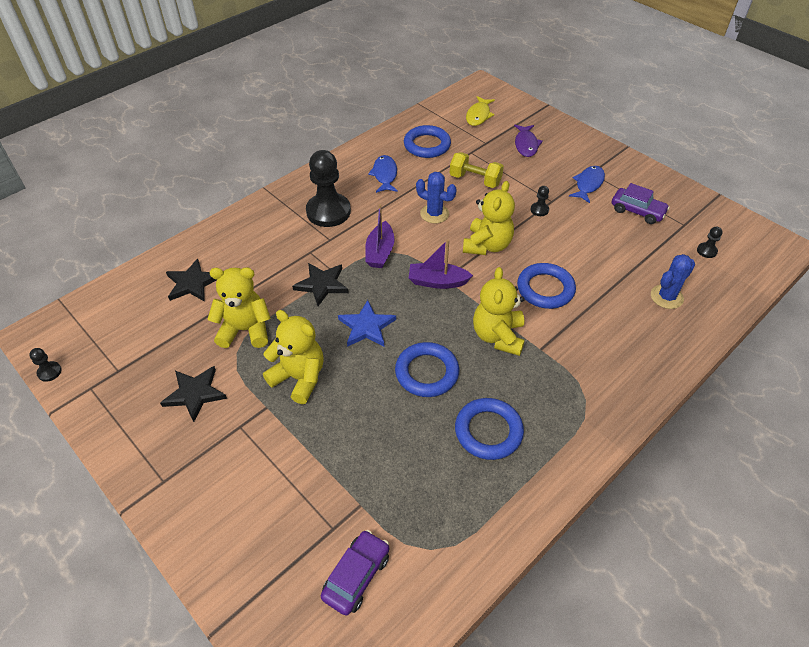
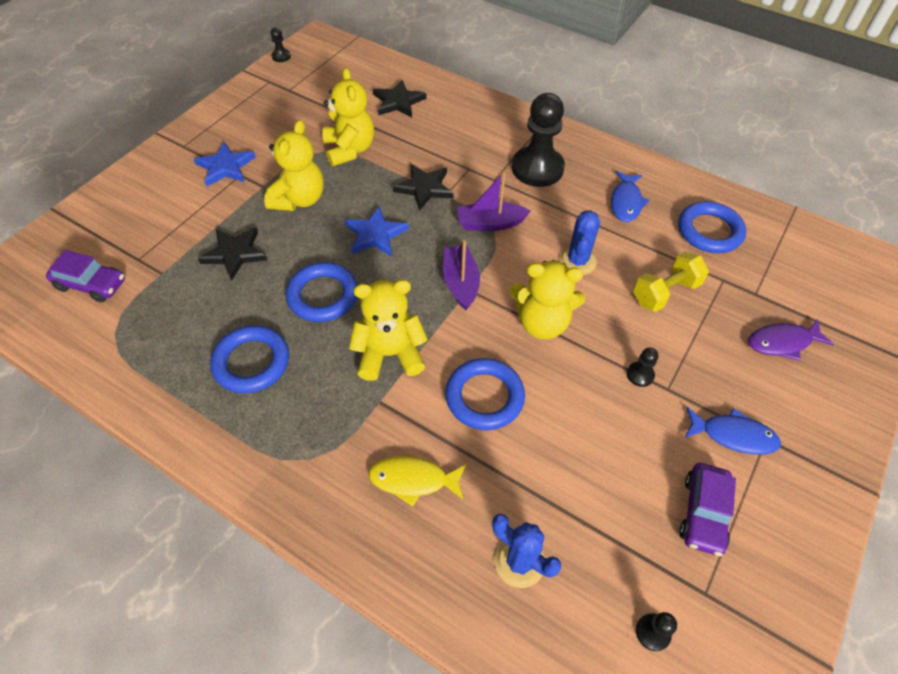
camera: 75 degrees right, 5 degrees up
(195, 394) = (271, 138): black star -> black star (235, 253)
(221, 439) = (225, 167): none -> blue star
(385, 175) = (626, 202): blue fish -> blue fish turned 120 degrees clockwise
(475, 180) = (665, 292): yellow dumbbell -> yellow dumbbell turned 45 degrees clockwise
(478, 115) = (815, 276): yellow fish -> yellow fish (413, 480)

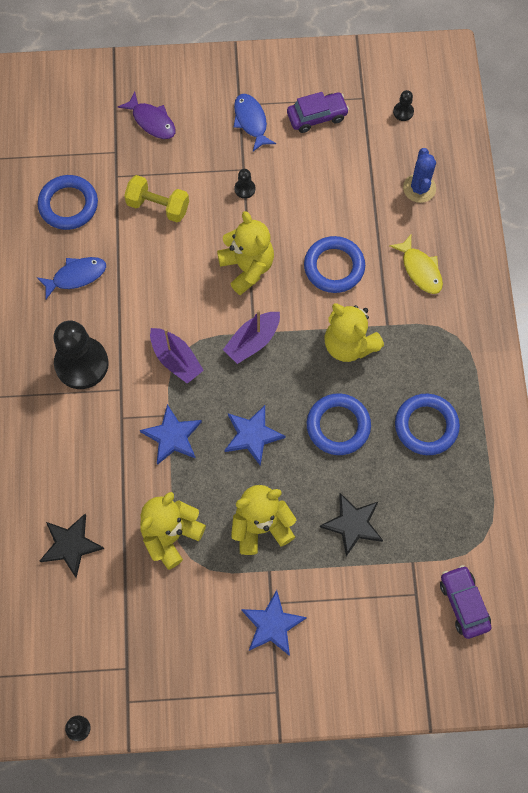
camera: 125 degrees left, 15 degrees up
(424, 188) = (172, 436): black star -> blue star
(577, 261) = (169, 277): blue cactus -> none

